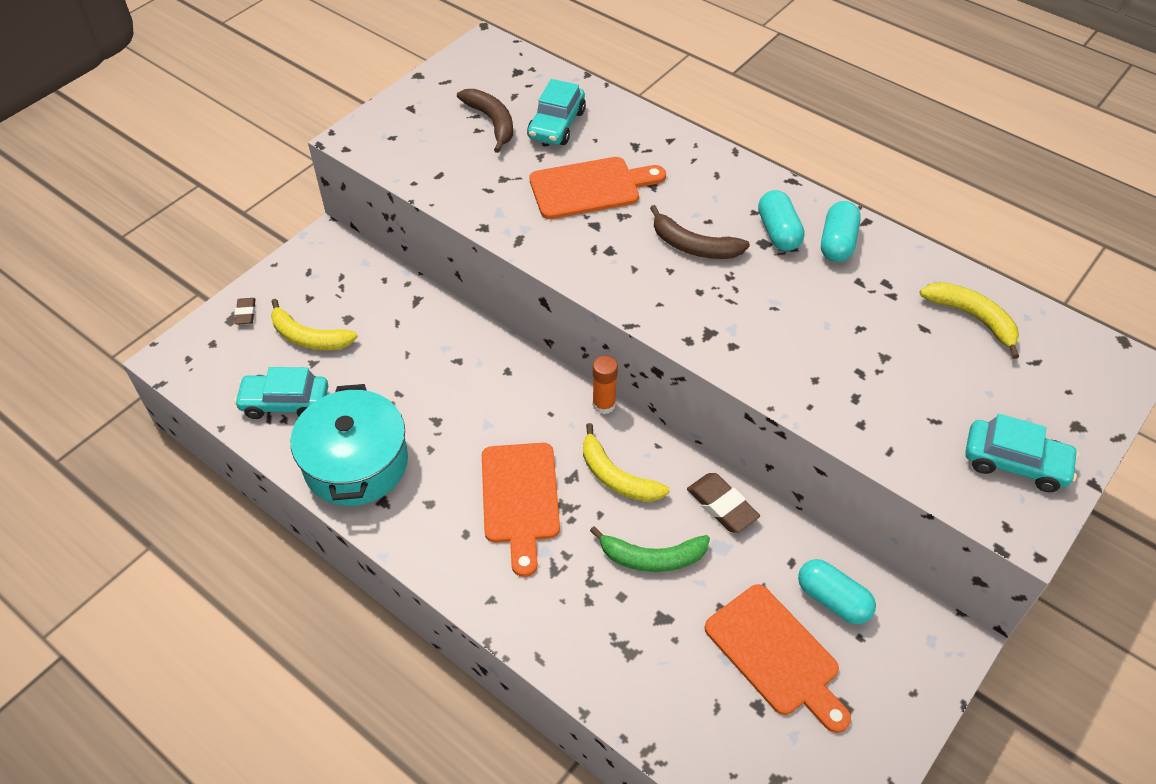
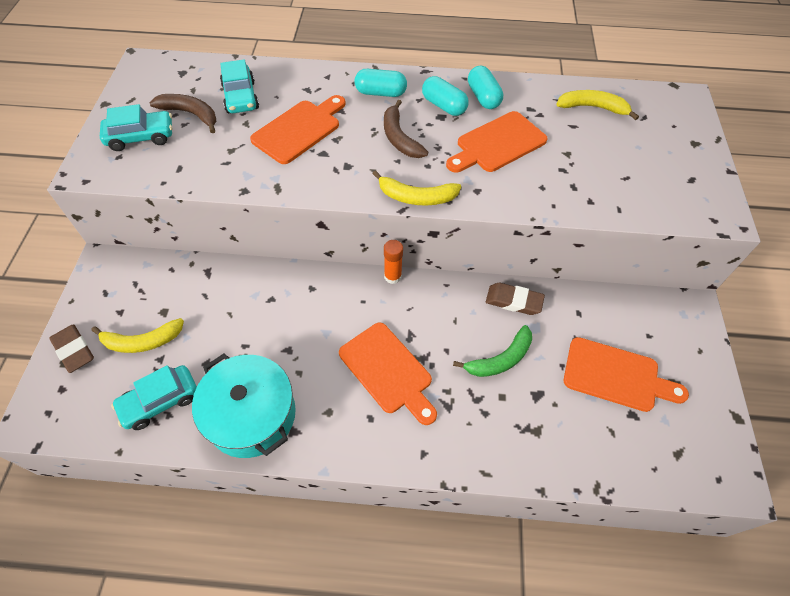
camera: 35 degrees left, 5 degrees up
(246, 313) = (74, 350): brown eraser -> brown eraser, size x1.69
(616, 477) = (437, 319): yellow banana -> yellow banana (416, 197)
(693, 246) = (399, 138): brown banana -> brown banana turned 75 degrees clockwise
(805, 305) = (498, 144): none -> orange cutting board
(833, 600) = (618, 322): turquoise capsule -> turquoise capsule (380, 93)
(1015, 463) = (685, 180): turquoise car -> turquoise car (141, 137)

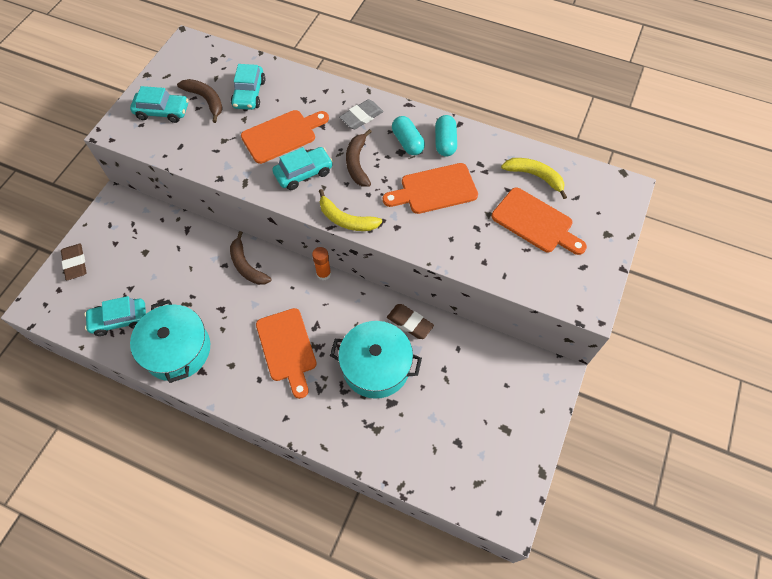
camera: 20 degrees right, 5 degrees up
(142, 341) = (122, 271): yellow banana -> none
(298, 292) = (246, 266): none -> brown banana
(343, 162) = (304, 173): none -> turquoise car
(380, 93) = (361, 117): turquoise capsule -> grey eraser
(500, 359) = (376, 366): green banana -> turquoise pot
(616, 375) = (461, 408): orange cutting board -> orange cutting board (535, 222)

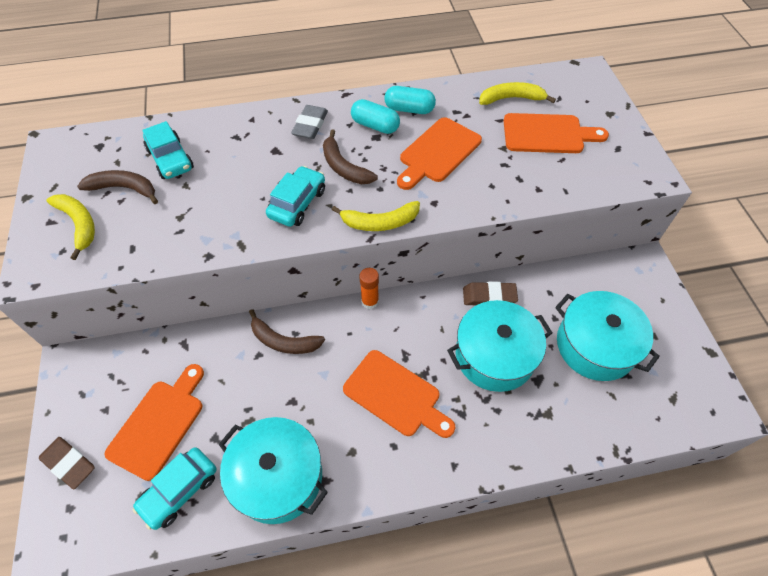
camera: 35 degrees left, 5 degrees down
(162, 112) = (79, 224): turquoise car -> yellow banana
(282, 135) = (242, 180): orange cutting board -> orange cutting board (159, 424)
(445, 142) = (409, 109): turquoise capsule -> turquoise capsule turned 45 degrees counterclockwise
(455, 408) = (595, 345): none -> turquoise pot

